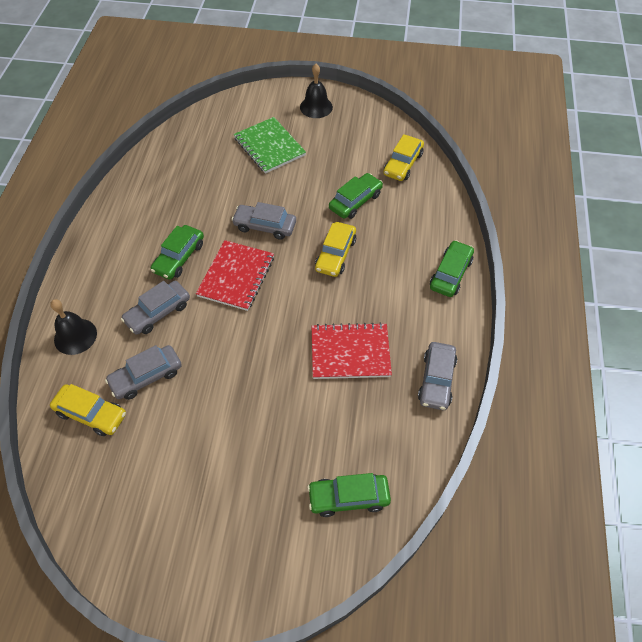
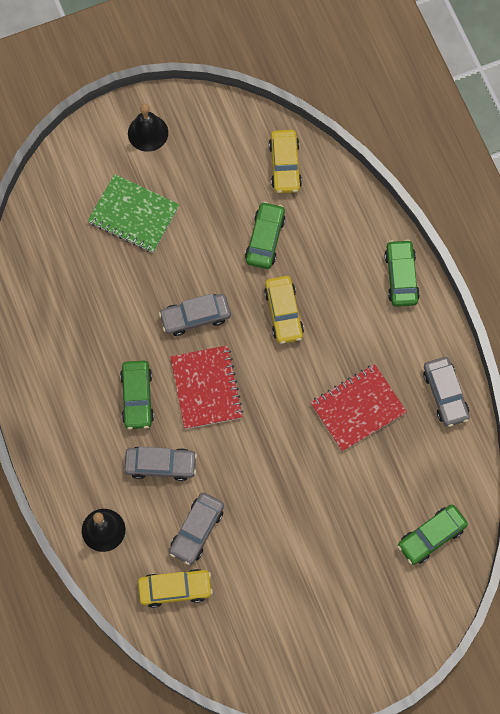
camera: 30 degrees left, 15 degrees up
(158, 312) = (160, 465): grey car -> grey car turned 105 degrees counterclockwise

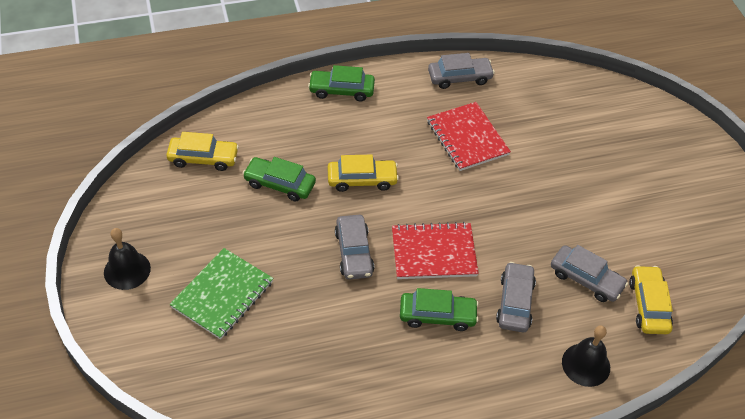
camera: 85 degrees left, 20 degrees down
(431, 536) = (591, 105): green car -> none

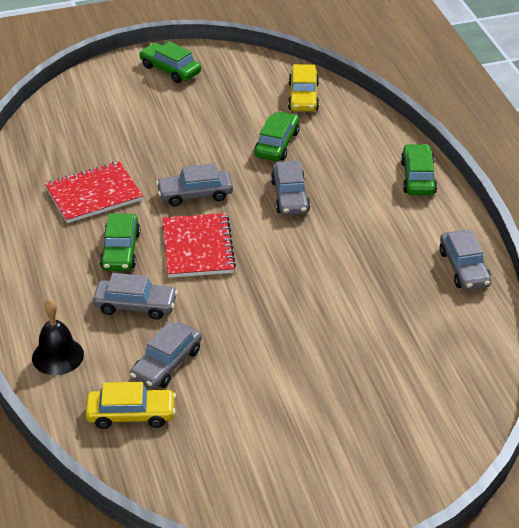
camera: 90 degrees right, 10 degrees down
(127, 270) = (170, 69): black bell -> green car
(222, 294) = (145, 121): green notebook -> none
(362, 180) = (290, 196): yellow car -> grey car
(467, 138) = (365, 273): red notebook -> red notebook (94, 194)

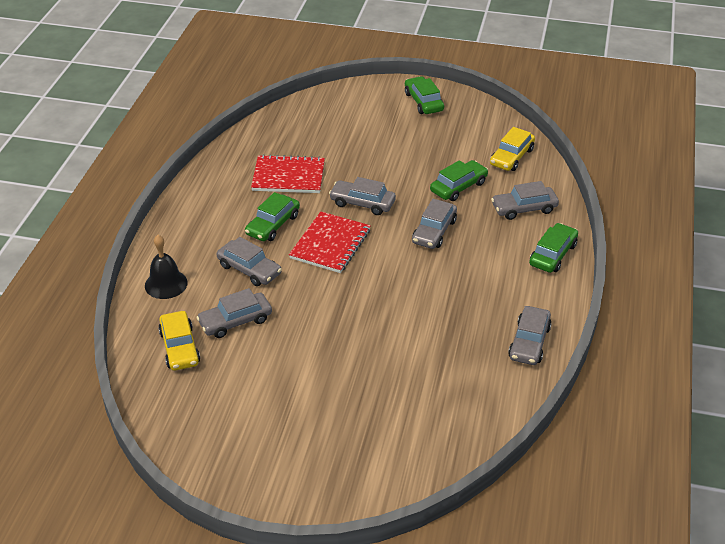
camera: 30 degrees right, 0 degrees up
(131, 414) = (180, 347): yellow car -> yellow car turned 45 degrees clockwise
(356, 143) = (524, 208): none -> grey car

